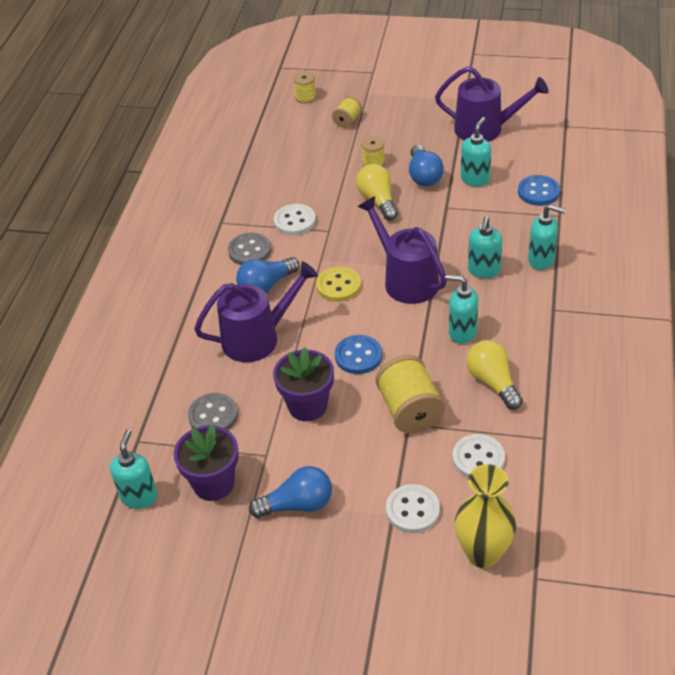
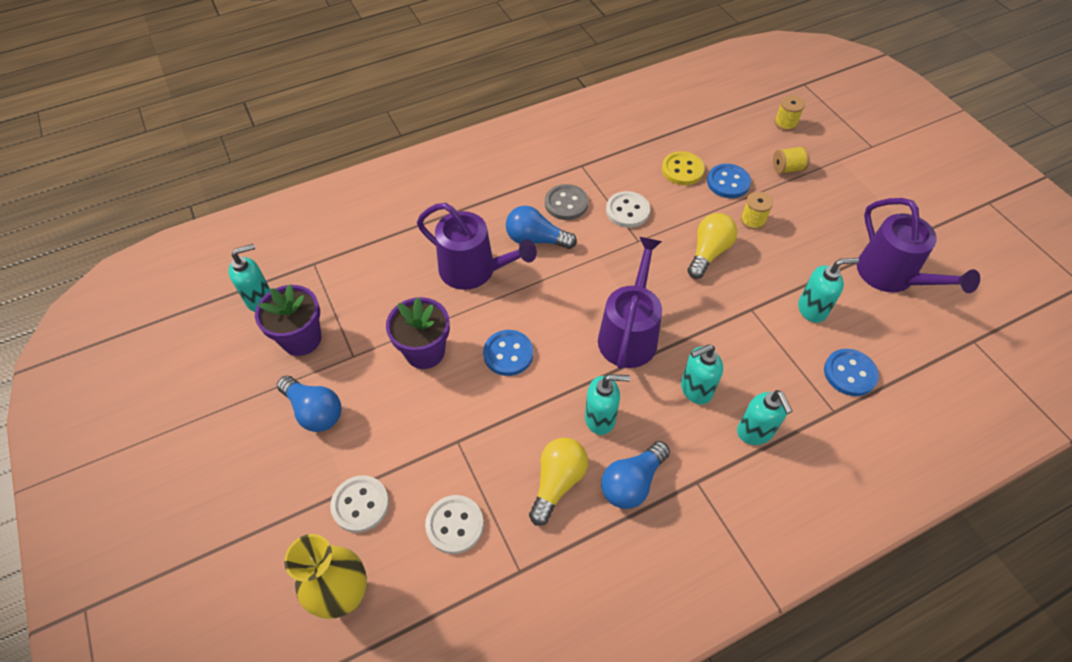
camera: 50 degrees right, 10 degrees up
(213, 415) = (370, 294): grey button -> none
(327, 156) = (728, 182): none -> blue button
(338, 285) = (579, 288): yellow button -> yellow button (682, 170)
(410, 410) = (473, 433): yellow spool -> none
(424, 176) = (775, 266): blue light bulb -> blue light bulb (632, 482)
(462, 332) = (600, 418): turquoise soap dispenser -> turquoise soap dispenser turned 105 degrees clockwise

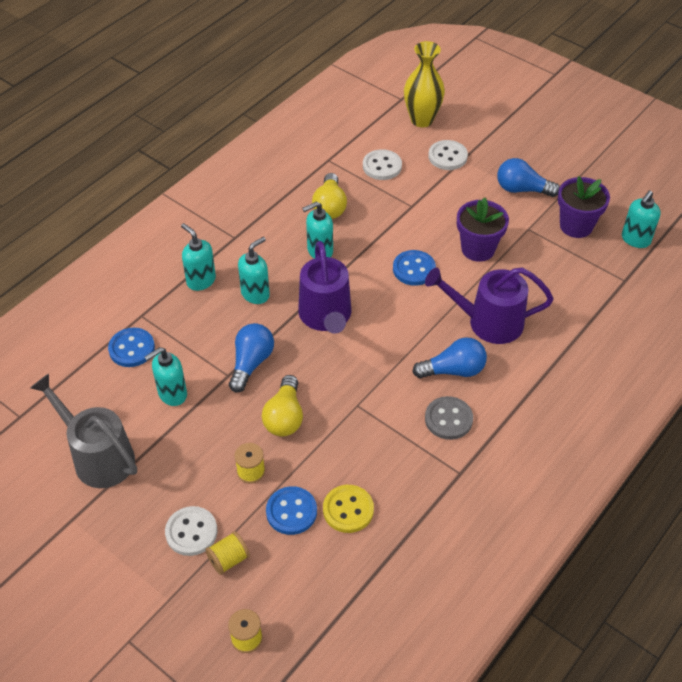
camera: 155 degrees right, 5 degrees down
(627, 211) = (383, 434): white button -> white button (191, 532)
(632, 482) = (279, 222): blue light bulb -> blue light bulb (251, 363)
(891, 276) = (98, 457): purple watering can -> grey watering can

